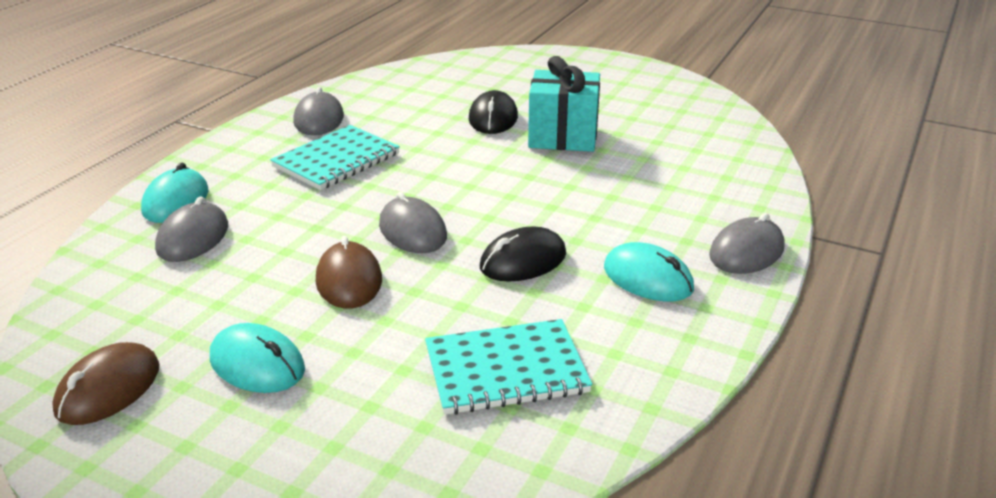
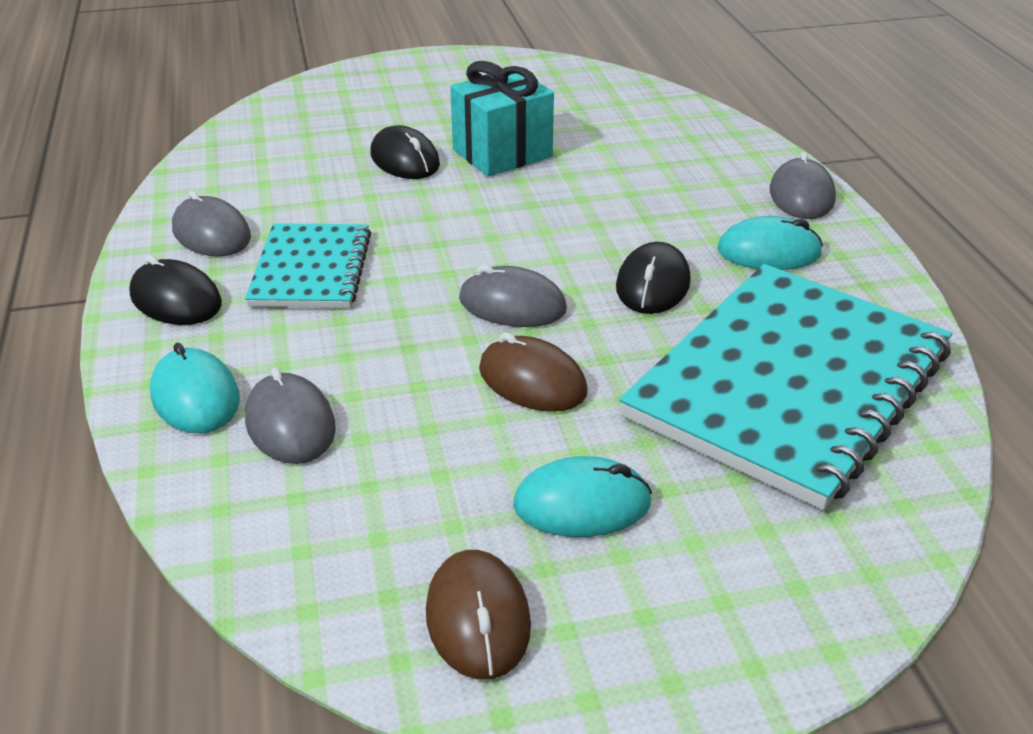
camera: 40 degrees left, 5 degrees up
(247, 147) = (176, 299): none -> black mouse
(506, 370) = (788, 384): turquoise notebook -> turquoise notebook, size x1.87

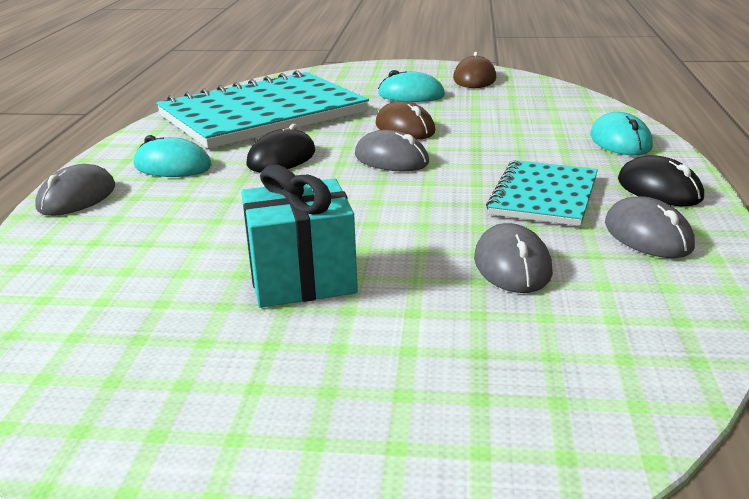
camera: 160 degrees left, 10 degrees down
(290, 424) = (556, 127): grey mouse -> grey mouse (512, 265)
(404, 160) = (423, 288): black mouse -> none

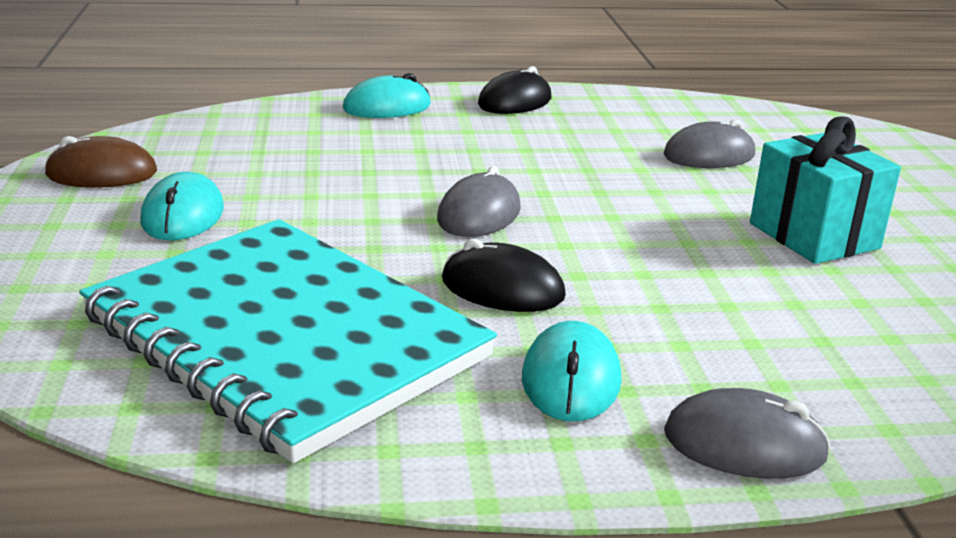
camera: 105 degrees left, 0 degrees up
(405, 128) = (353, 212): brown mouse -> none
(544, 196) = (554, 141): turquoise notebook -> none
(647, 235) = (616, 111): grey mouse -> none

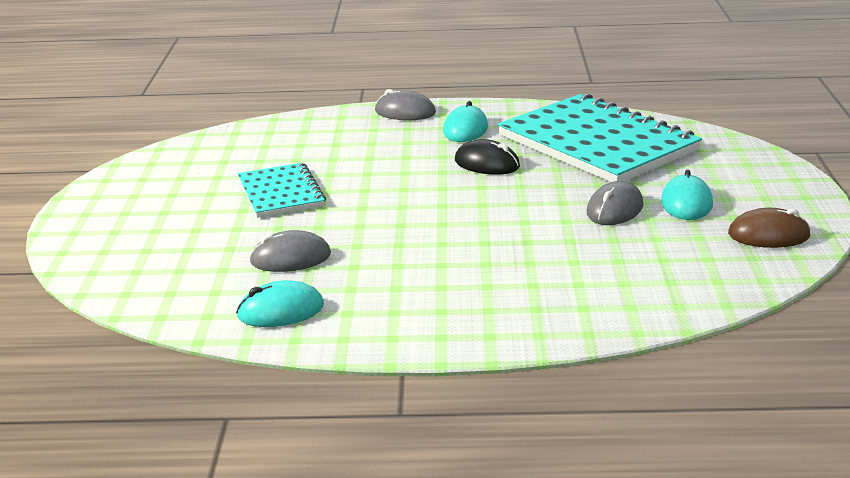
camera: 170 degrees left, 0 degrees up
(387, 107) = (562, 316): turquoise mouse -> turquoise mouse (280, 311)
(479, 214) = (491, 205): grey mouse -> grey mouse (614, 209)
(515, 102) = (431, 327): black mouse -> none
(814, 236) = (281, 193): turquoise gift -> turquoise notebook

